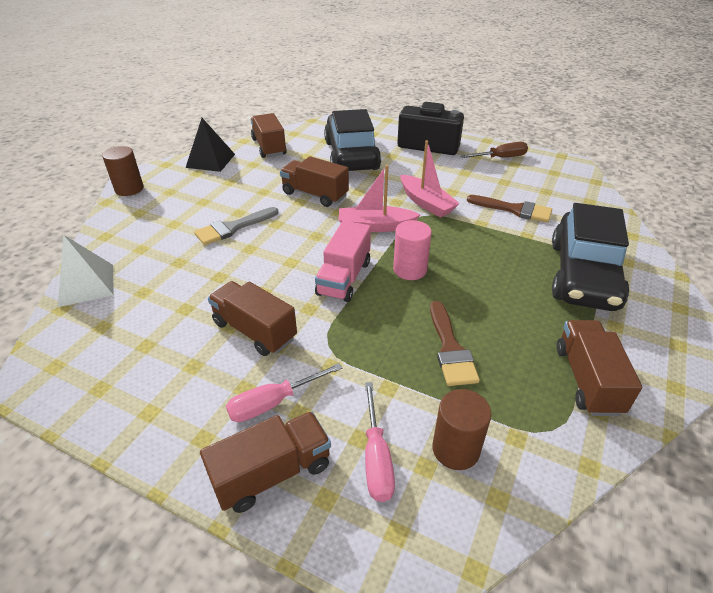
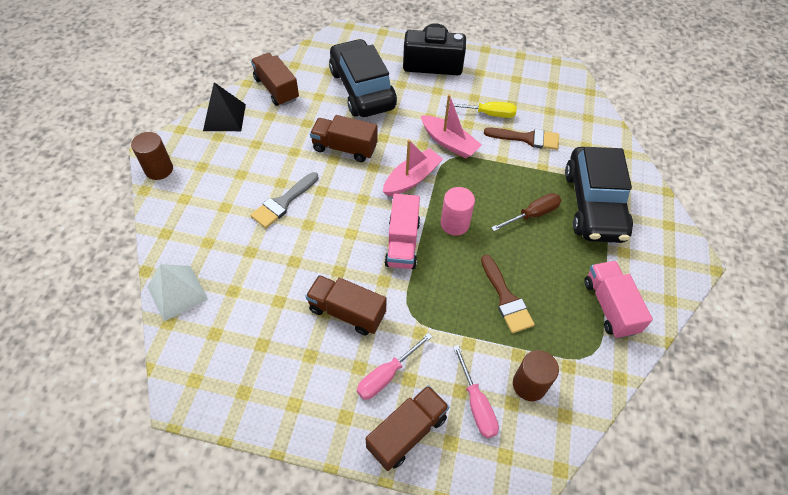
camera: 15 degrees left, 15 degrees up
(375, 226) = (412, 179): pink boat -> pink boat turned 150 degrees clockwise
(476, 186) = (488, 114): none -> yellow screwdriver
(501, 158) = (502, 72): brown screwdriver -> brown screwdriver (532, 214)
(587, 380) = (609, 306): brown truck -> pink truck

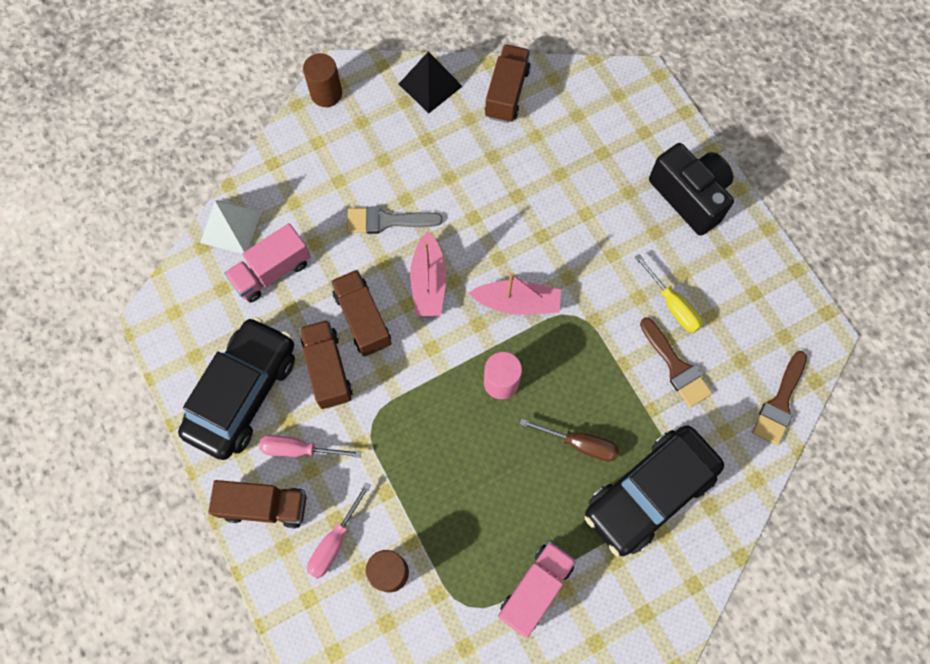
camera: 50 degrees right, 15 degrees up
(344, 148) = (495, 214): brown truck -> brown truck (363, 319)
(362, 89) = (584, 164): black car -> black car (243, 393)
(402, 243) = (437, 355): pink truck -> pink truck (272, 271)
(449, 142) = (595, 299): pink boat -> pink boat (428, 282)
(506, 298) = (460, 490): brown brush -> brown brush (779, 403)

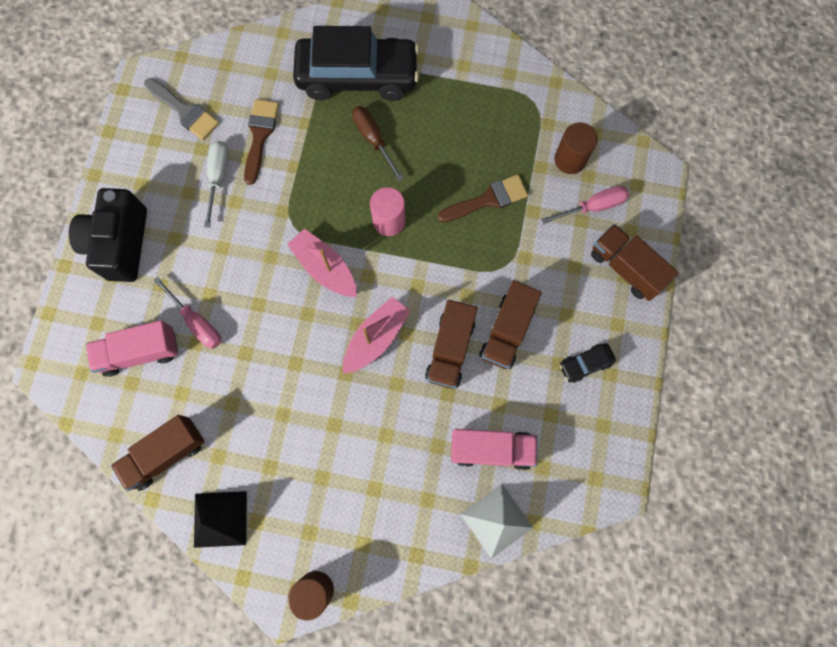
camera: 140 degrees left, 5 degrees up
(243, 393) = (585, 364): black car -> black car, size x0.41
(299, 450) = (573, 288): pink screwdriver -> pink screwdriver (197, 322)
(386, 221) = (365, 417): grey brush -> grey brush (184, 111)
(535, 589) = (482, 79): pink truck -> pink truck (140, 352)
(672, 305) = (218, 177): yellow screwdriver -> white screwdriver
(779, 403) = (218, 62): brown brush -> brown brush (488, 199)

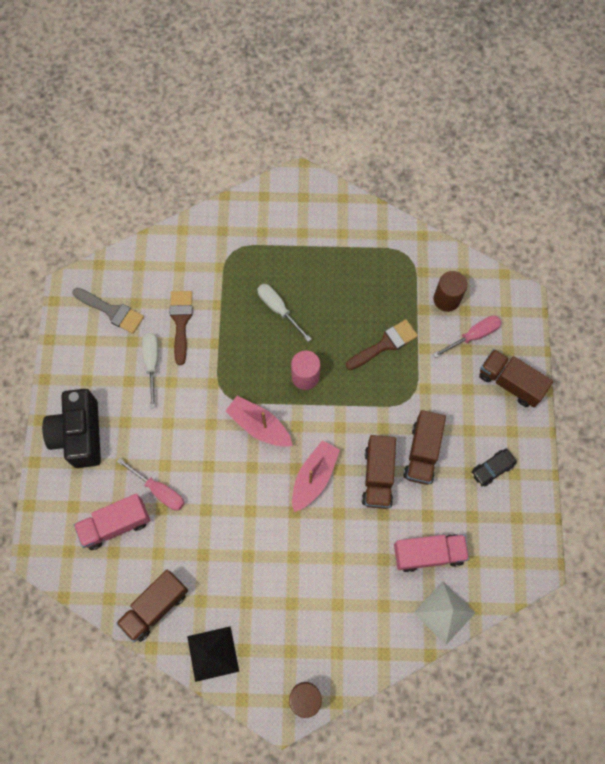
camera: 10 degrees left, 5 degrees down
(357, 76) = (254, 257): black car -> none
(373, 139) = (278, 309): brown screwdriver -> white screwdriver

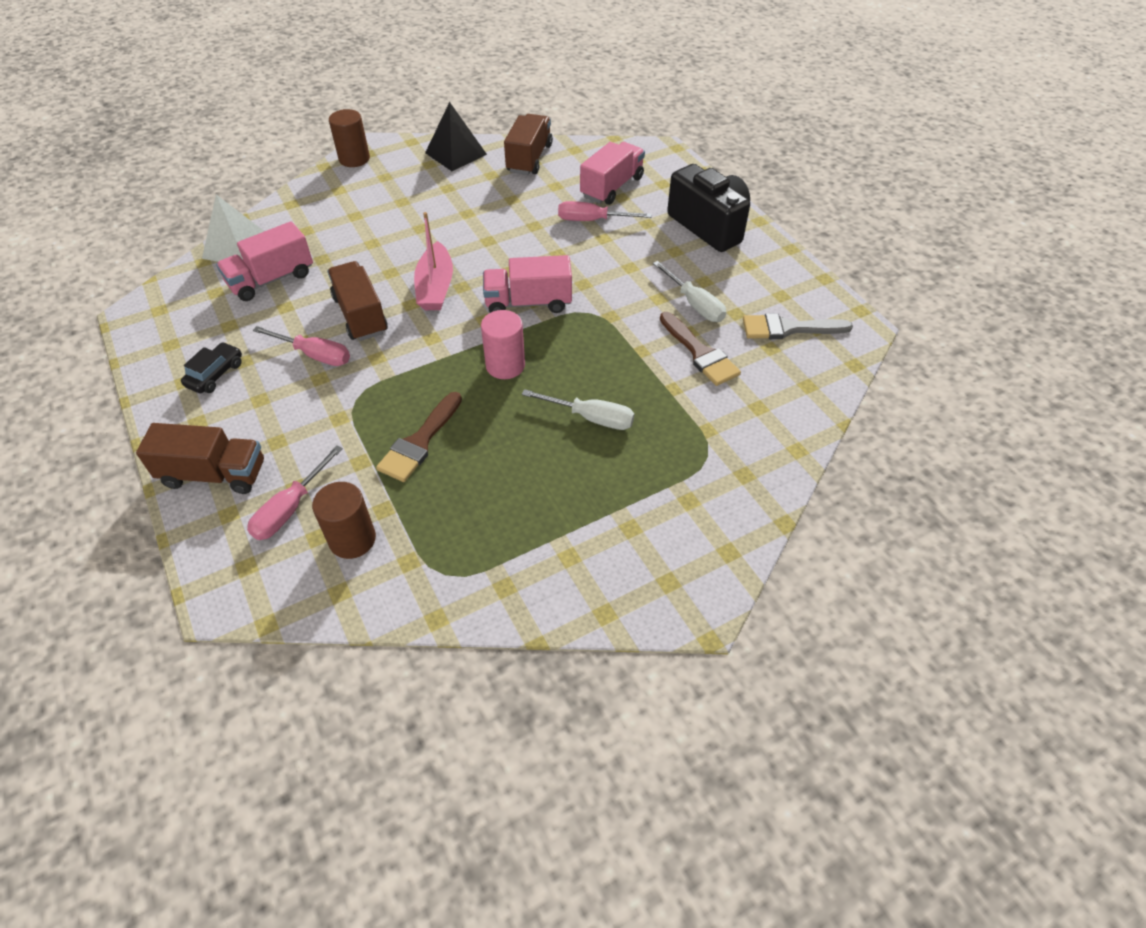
camera: 150 degrees right, 20 degrees down
(259, 425) = (528, 303): pink boat -> pink truck
(422, 452) = (315, 355): brown truck -> pink screwdriver

